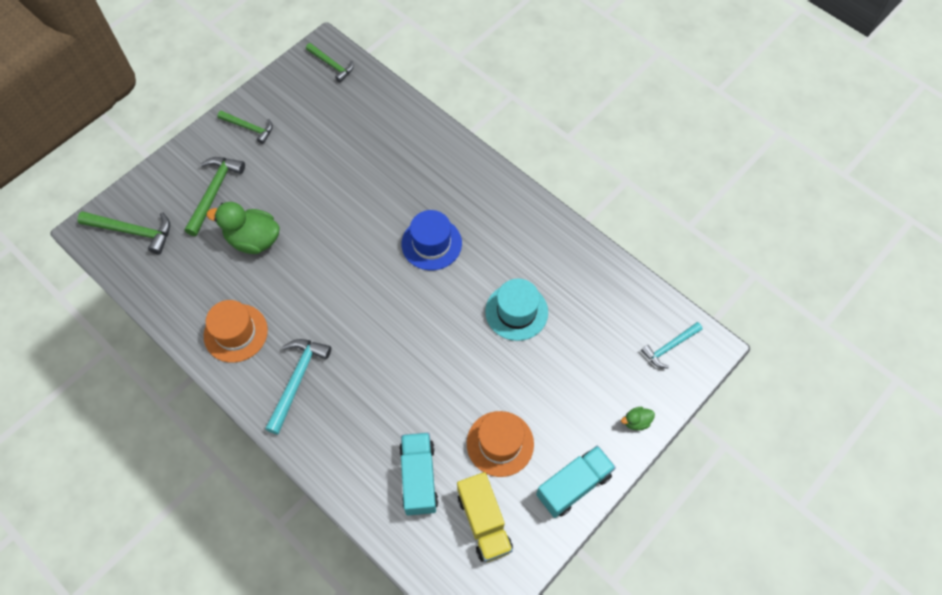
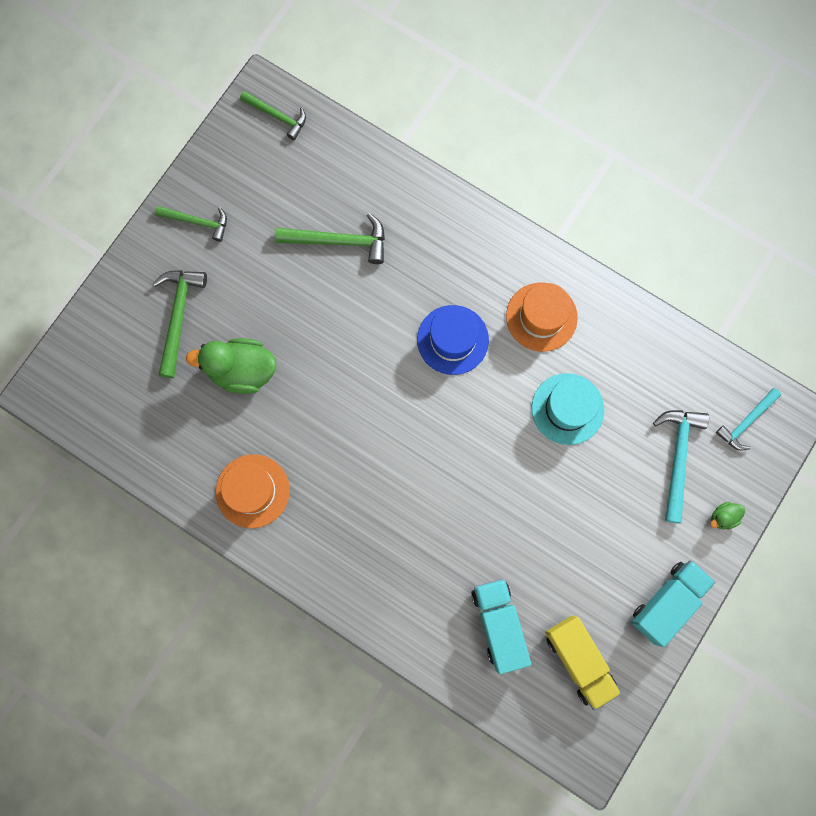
camera: 10 degrees left, 15 degrees up
(133, 231) = (95, 384): green hammer -> green hammer (339, 241)
(297, 380) = (337, 535): turquoise hammer -> turquoise hammer (677, 458)
(500, 443) = (579, 569): orange hat -> orange hat (541, 317)

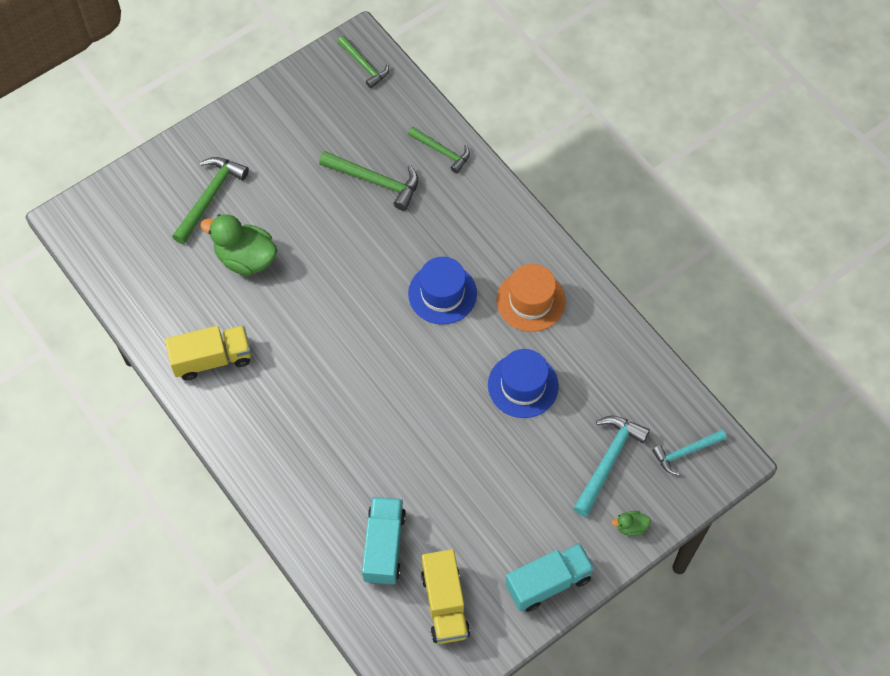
camera: 20 degrees right, 15 degrees down
(197, 222) = (259, 127): green hammer -> green hammer (442, 151)
(252, 491) = (212, 359): orange hat -> yellow truck
(567, 409) = (523, 385): turquoise hat -> blue hat

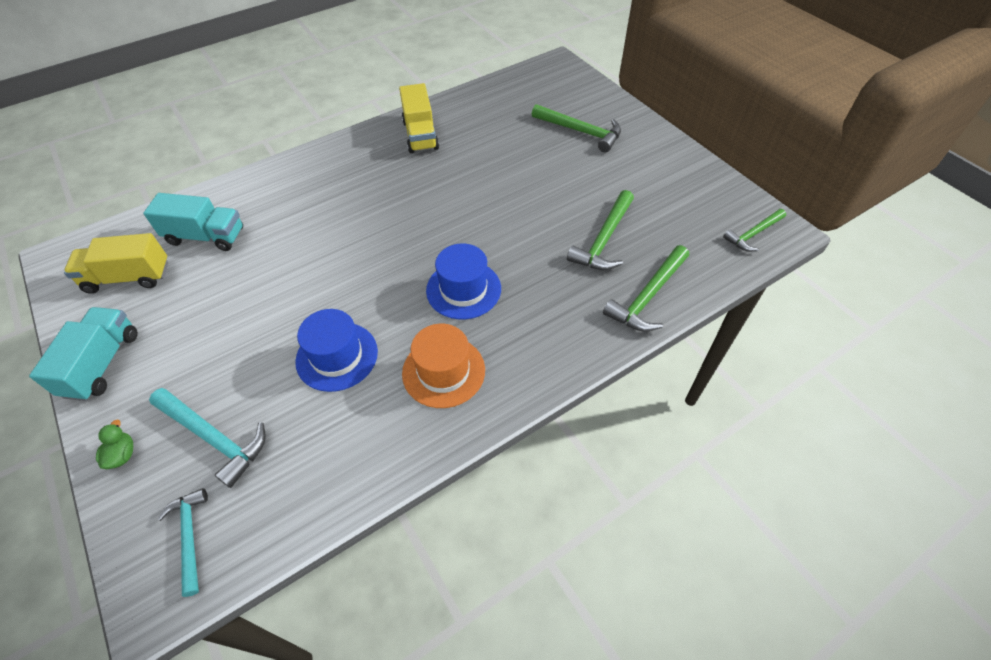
camera: 95 degrees right, 10 degrees down
(246, 258) = (516, 152): green duck -> none
(442, 151) = (648, 296): green hammer -> green hammer, size x1.51
(548, 582) = (102, 364): turquoise truck -> turquoise truck turned 150 degrees counterclockwise

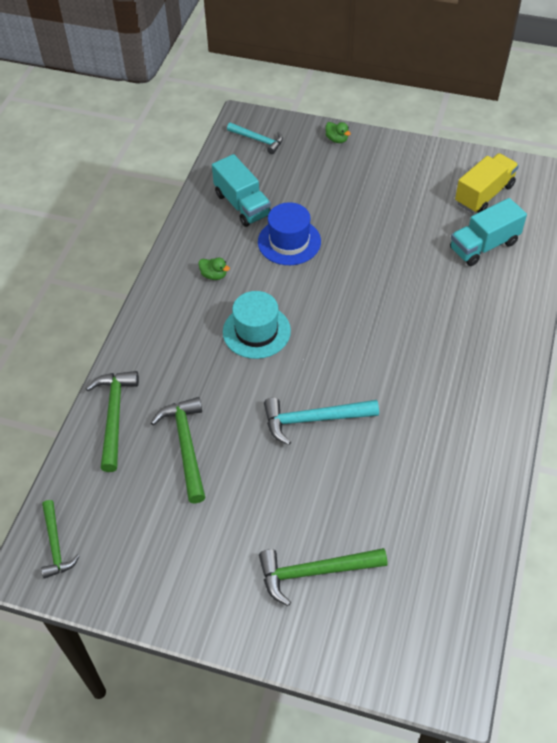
camera: 140 degrees right, 0 degrees up
(102, 364) = (414, 156): turquoise truck -> turquoise truck (242, 205)
(214, 438) = (302, 171): turquoise hammer -> turquoise hammer (313, 419)
(420, 135) = (463, 448): yellow truck -> none
(443, 371) = (214, 275): orange hat -> green duck
(463, 289) = (256, 331): blue hat -> turquoise hat
(753, 234) = (55, 545): green hammer -> green hammer turned 150 degrees clockwise

